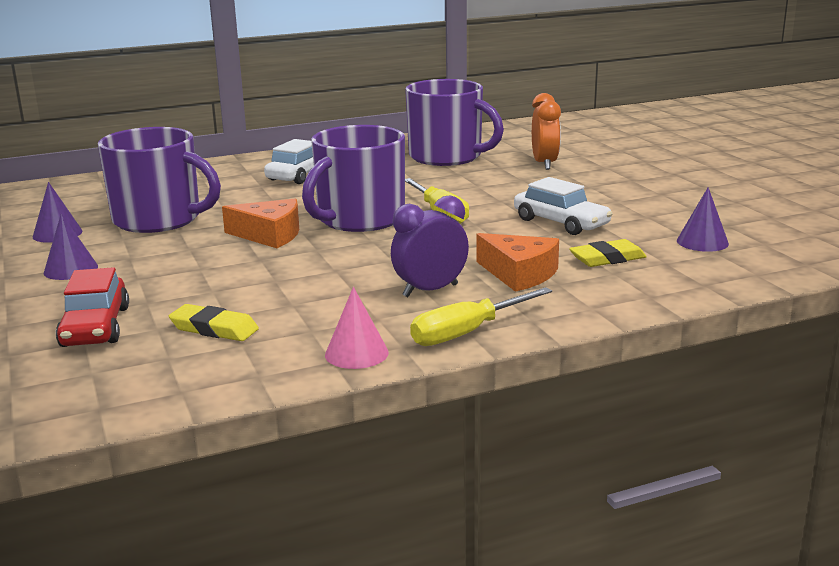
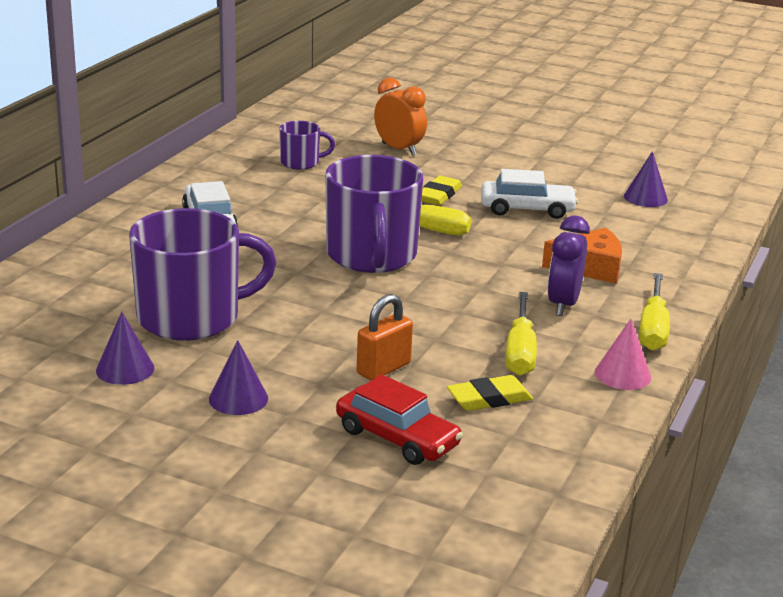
camera: 45 degrees left, 5 degrees up
(194, 285) = (383, 369): none -> orange padlock
(270, 235) = (333, 298): orange cheese -> none
(314, 309) = (520, 352): none -> yellow screwdriver
(447, 157) = (301, 162): purple mug -> purple mug, size x0.49
(607, 259) = (617, 233): yellow eraser -> yellow eraser (439, 195)

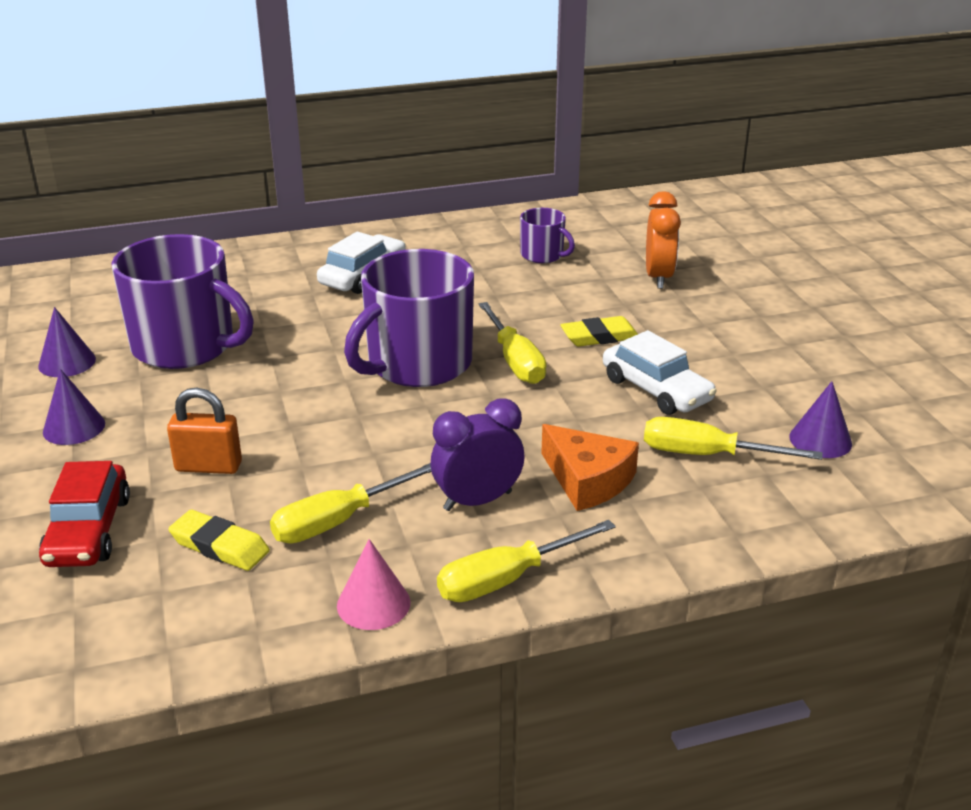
camera: 50 degrees right, 5 degrees up
(615, 228) = (707, 455): none -> yellow screwdriver

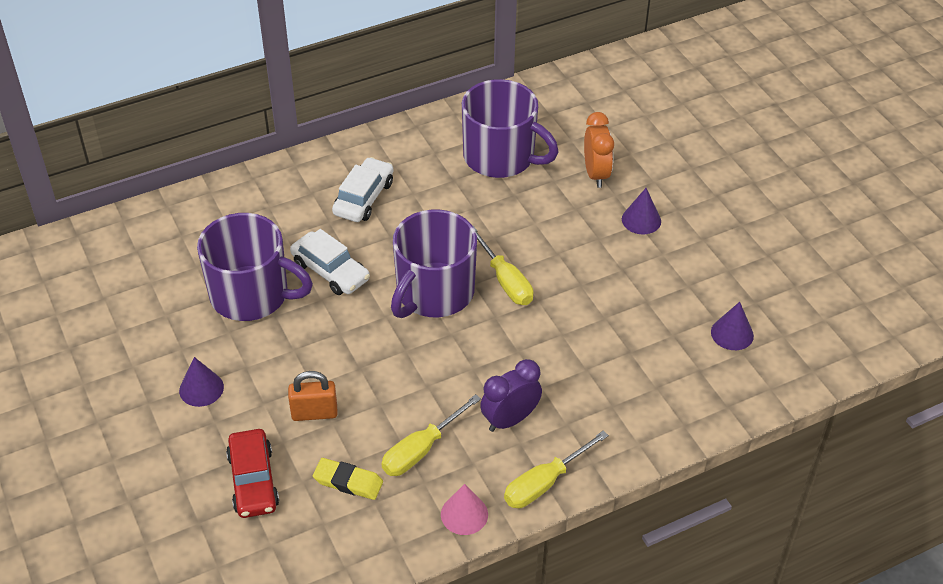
camera: 10 degrees left, 15 degrees up
(67, 362) = (166, 323): purple cone -> purple cone (641, 220)
(543, 255) = (501, 157): purple mug -> purple mug, size x2.06
(588, 480) = (580, 391): orange cheese -> none
(599, 337) = (562, 247): yellow eraser -> none
(656, 390) = (613, 298): white car -> white car (330, 271)
(707, 455) = (657, 357): yellow screwdriver -> none

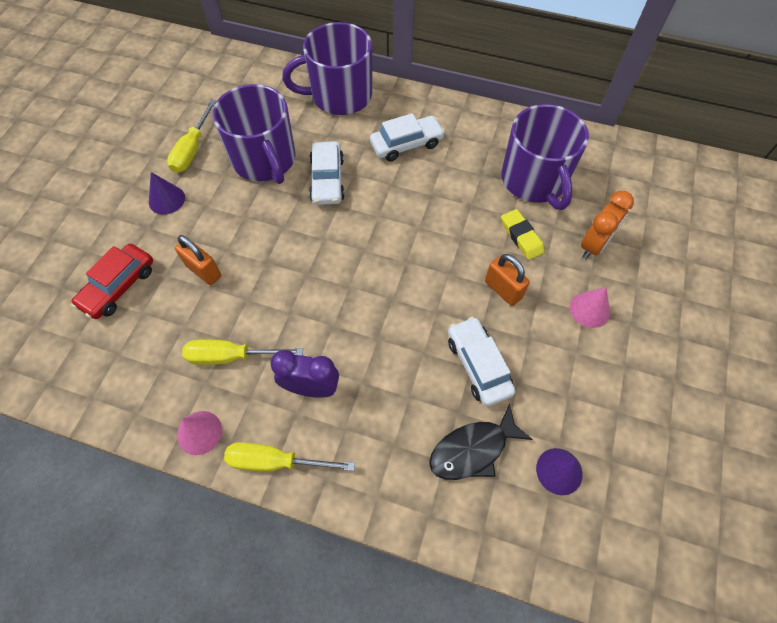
camera: 45 degrees right, 15 degrees up
(348, 482) = (164, 338): yellow eraser -> yellow eraser (521, 236)
(434, 293) = (372, 247): purple mug -> purple mug (339, 96)
(505, 280) = (431, 277): yellow screwdriver -> yellow screwdriver (192, 149)
(568, 251) = (503, 290): none -> orange padlock
(609, 312) = (478, 365): none -> white car
(641, 220) = (589, 309): purple cone -> pink cone
(666, 365) = (473, 450): none -> black fish

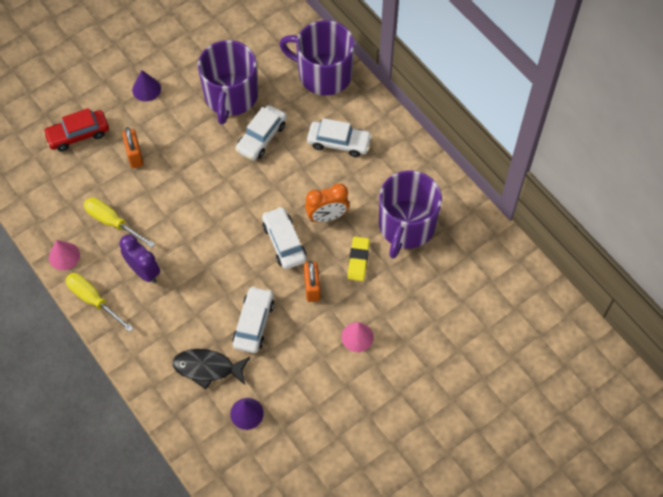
camera: 35 degrees right, 0 degrees up
(192, 149) = (189, 59): yellow screwdriver -> none
(436, 263) = (284, 242): none -> white car
(593, 245) = (403, 297): orange clock -> orange clock (327, 217)

